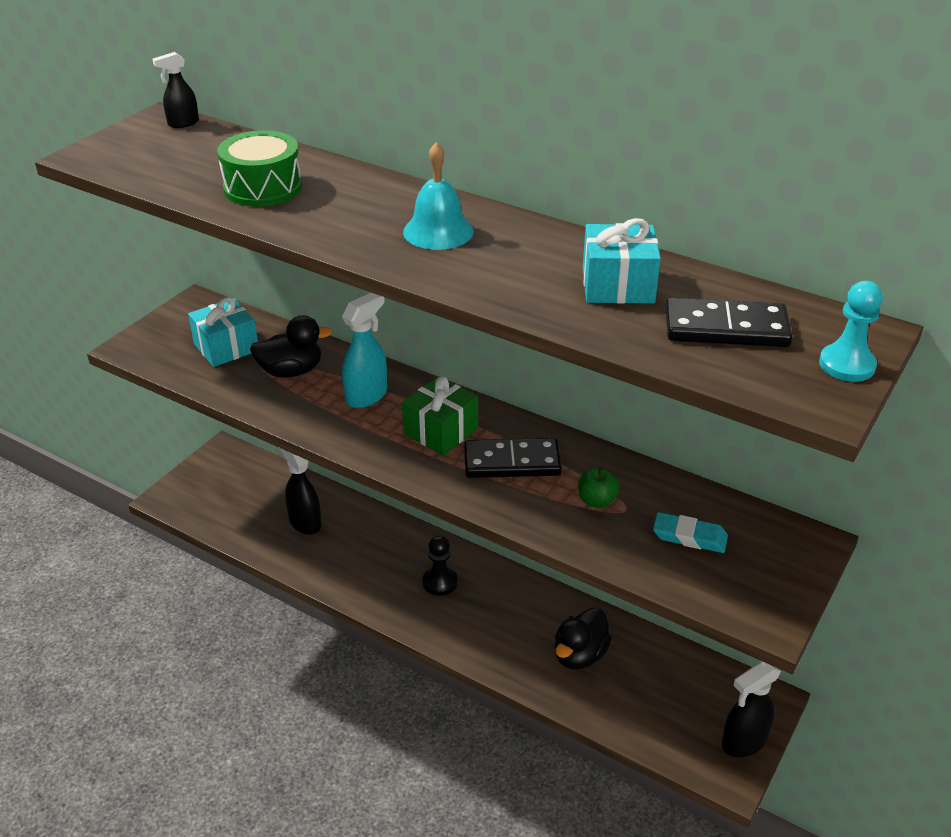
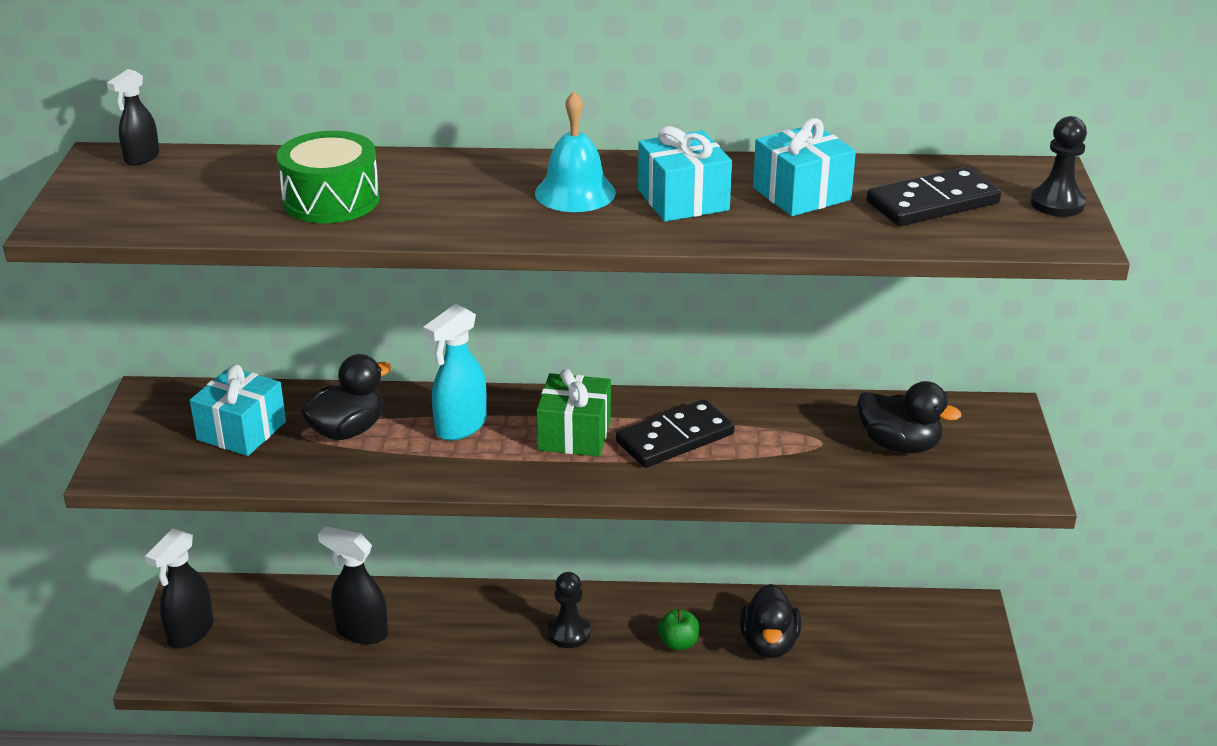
camera: 30 degrees left, 5 degrees down
(367, 396) = (460, 427): turquoise spray bottle -> turquoise spray bottle turned 150 degrees counterclockwise
(514, 262) = (683, 200): none -> turquoise gift
(596, 501) = (788, 444): green apple -> green apple (678, 643)
(689, 536) = (899, 445): turquoise eraser -> black duck
(743, 742) = (977, 657): black spray bottle -> black spray bottle (190, 632)
(847, 365) = (1057, 203): turquoise pawn -> black pawn

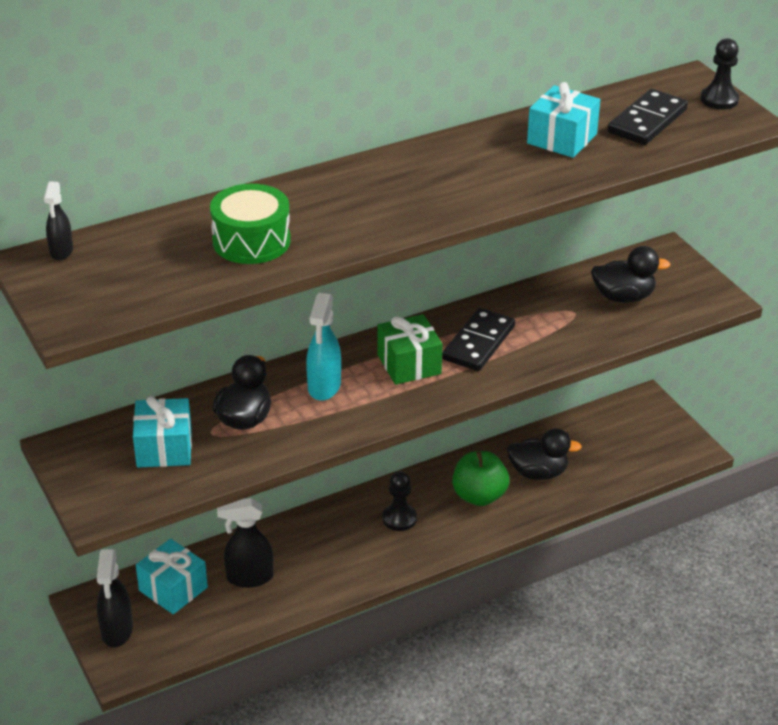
camera: 30 degrees left, 5 degrees up
(575, 192) = (415, 182): turquoise bell -> none
(678, 643) = (479, 496): green apple -> green apple, size x1.73
(683, 200) = (492, 166): turquoise gift -> turquoise gift (173, 589)
(769, 644) = (538, 473): black duck -> black duck turned 60 degrees counterclockwise

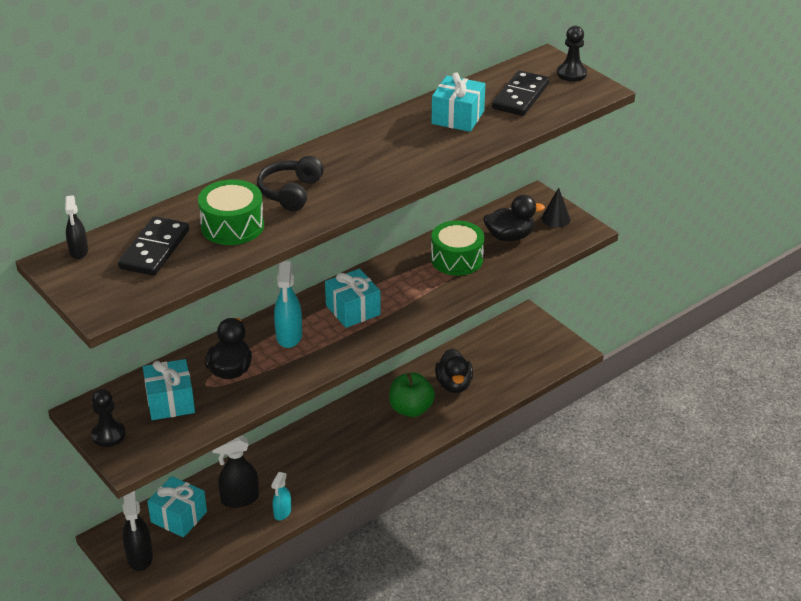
camera: 10 degrees left, 0 degrees up
(296, 601) = (282, 513): none -> turquoise spray bottle
(332, 208) = (290, 192): none -> black headphones
(399, 518) = (351, 435): black pawn -> black pawn (108, 435)
(409, 364) = (353, 310): green gift -> turquoise gift
(478, 343) = (404, 286): black domino -> black domino (154, 249)
(538, 473) = (454, 385): black duck -> black duck turned 90 degrees clockwise
(551, 317) = (457, 259): none -> green drum
(686, 281) = (555, 219): none -> black cone

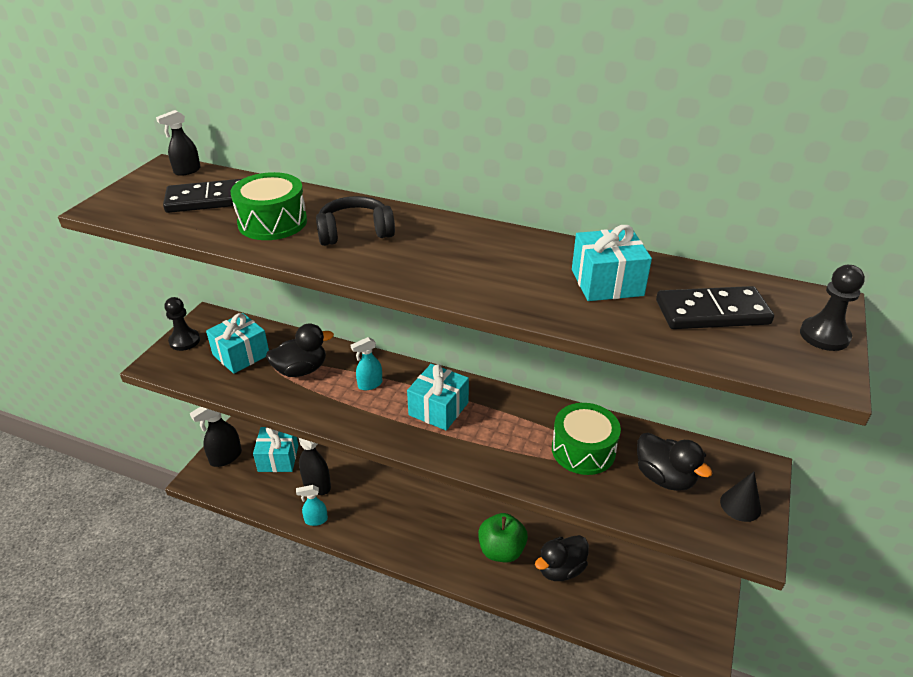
camera: 60 degrees right, 0 degrees up
(289, 336) = (369, 384): turquoise spray bottle -> turquoise spray bottle, size x0.62

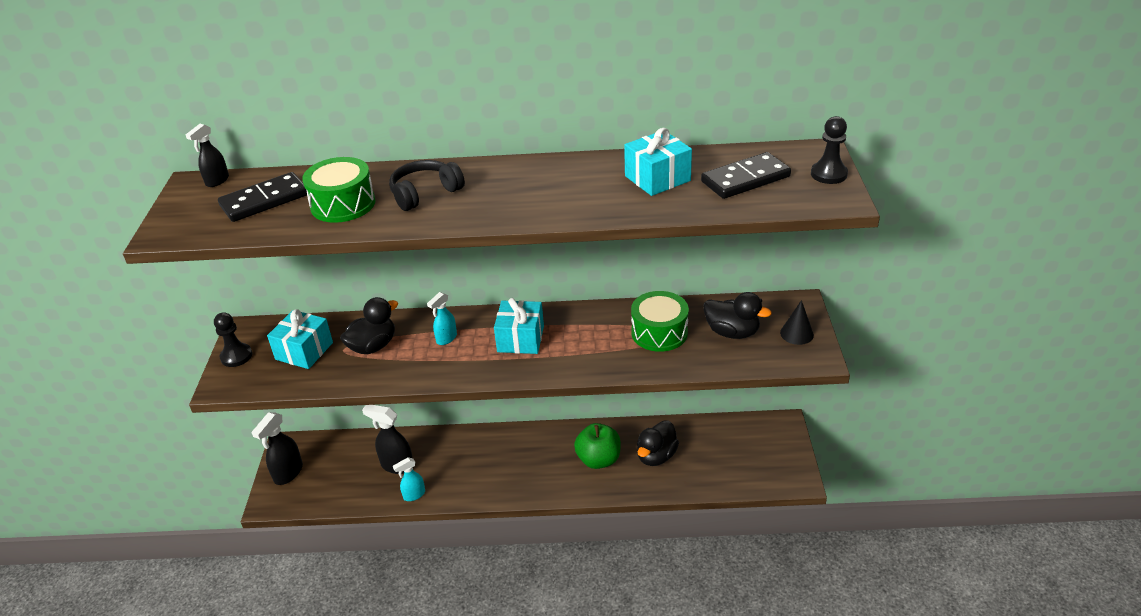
camera: 20 degrees left, 0 degrees up
(278, 458) = (344, 456): turquoise gift -> none

